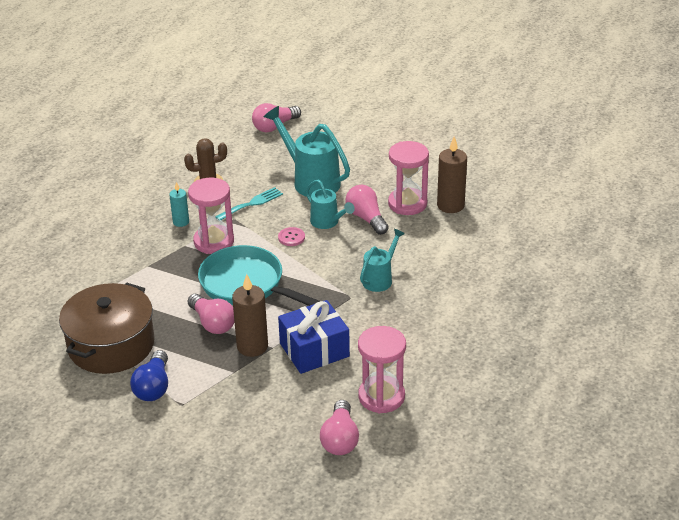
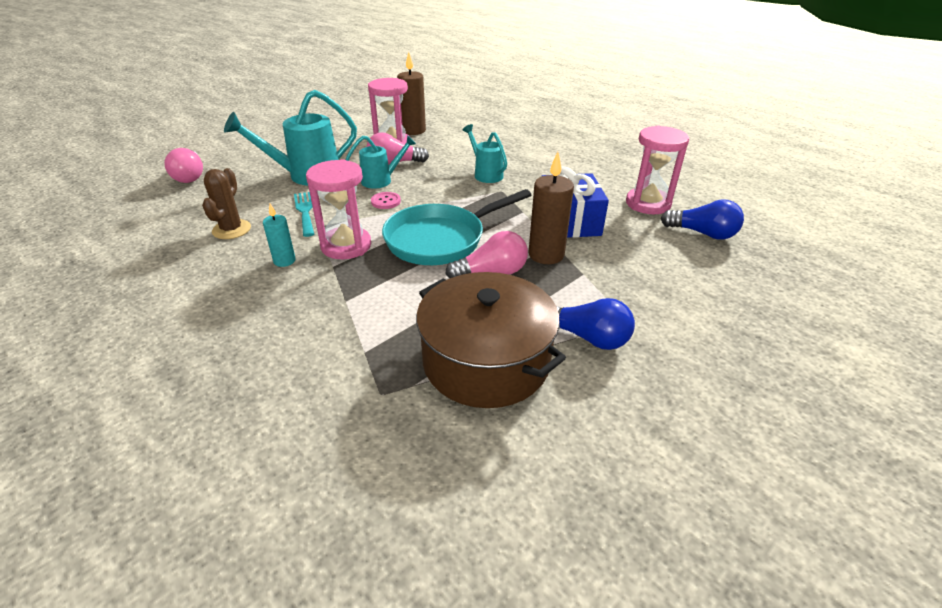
camera: 70 degrees left, 0 degrees up
(340, 439) = (702, 233): pink light bulb -> blue light bulb

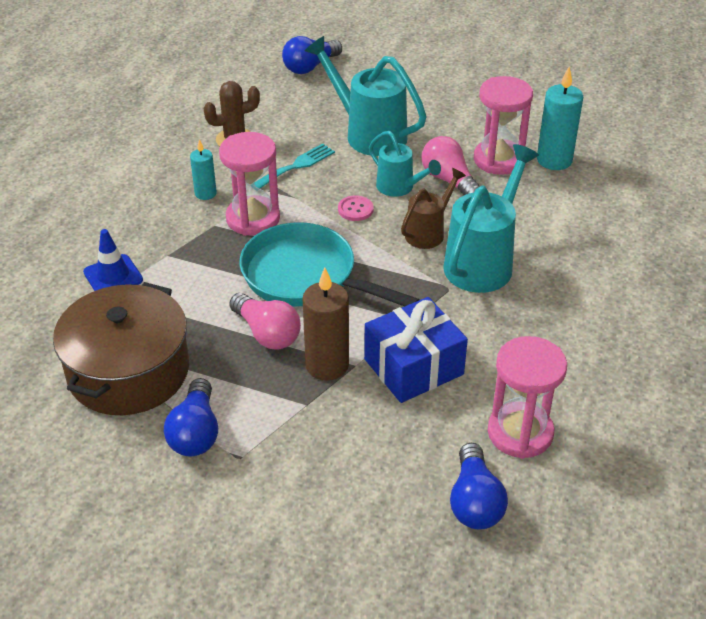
camera: 65 degrees right, 5 degrees up
(190, 176) = (310, 67): pink light bulb -> blue light bulb
(341, 342) = (113, 276): none -> blue traffic cone
(413, 130) = (554, 160): brown candle -> turquoise candle
(439, 183) = (428, 232): none -> brown watering can
(486, 174) = (483, 262): turquoise watering can -> turquoise watering can, size x1.71

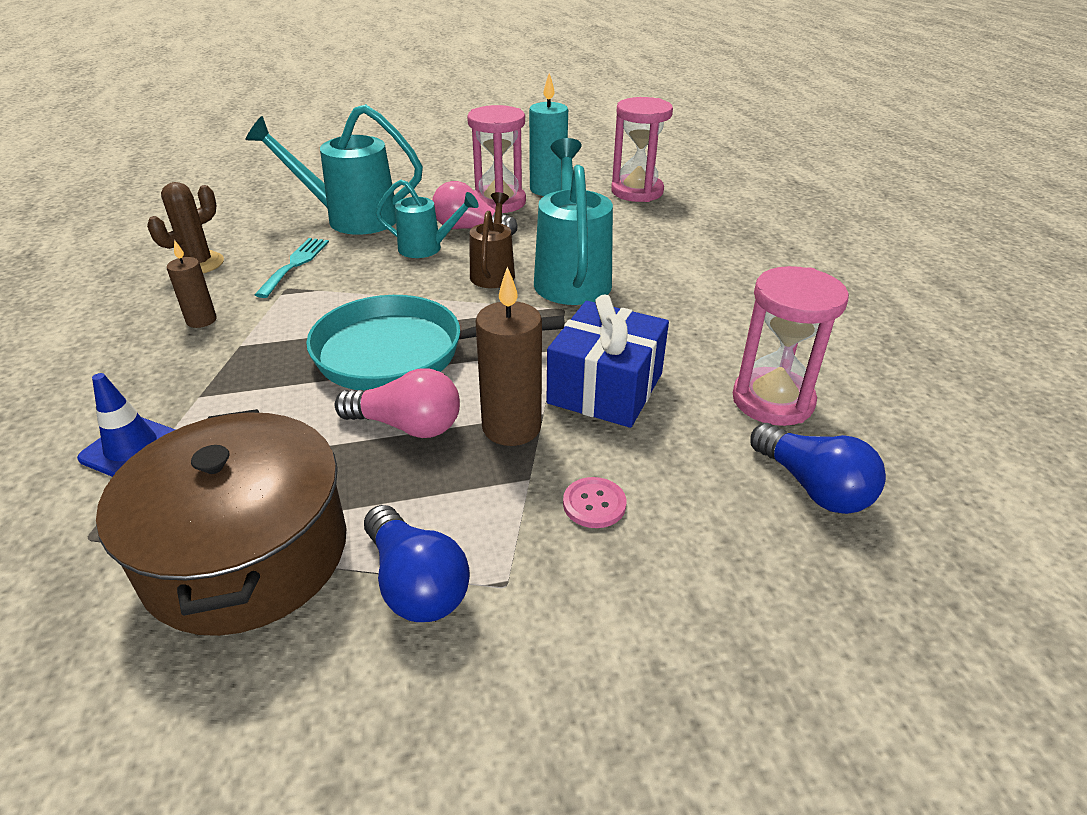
camera: 35 degrees left, 5 degrees down
(205, 193) = (201, 320): turquoise candle -> brown candle
(253, 218) = (285, 324): pink hourglass -> pink hourglass (637, 191)
(310, 67) = (237, 187): blue light bulb -> none
(355, 209) = (398, 279): pink button -> pink button (594, 504)

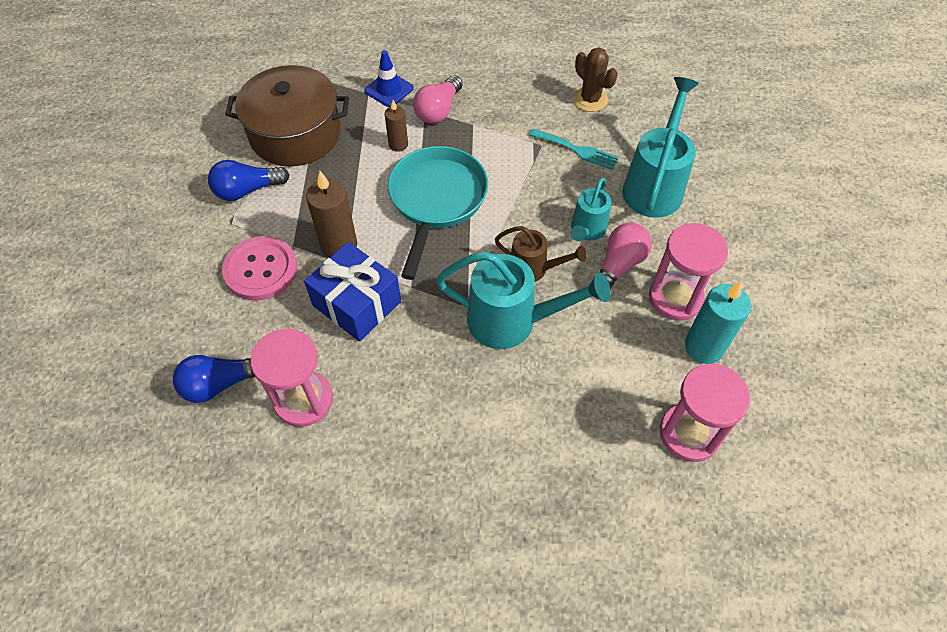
camera: 105 degrees right, 20 degrees up
(201, 320) = (509, 106): brown candle -> brown candle (398, 144)
(407, 426) = (361, 197): pink light bulb -> pink light bulb (438, 110)
(594, 504) = (261, 270): pink button -> pink button, size x2.05

